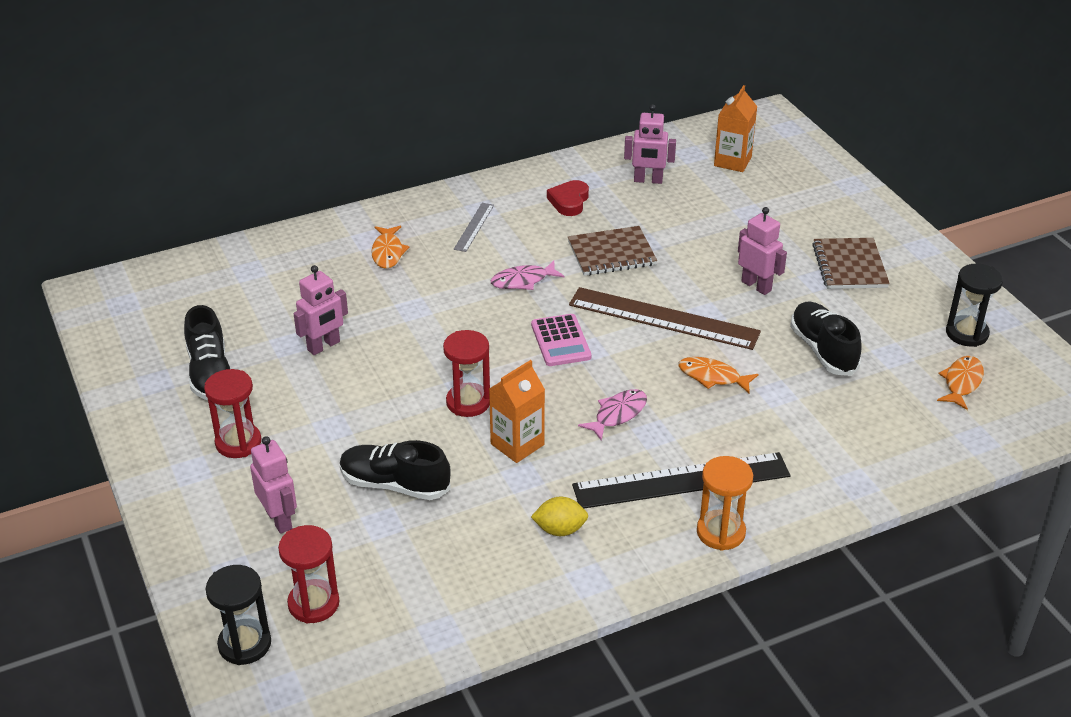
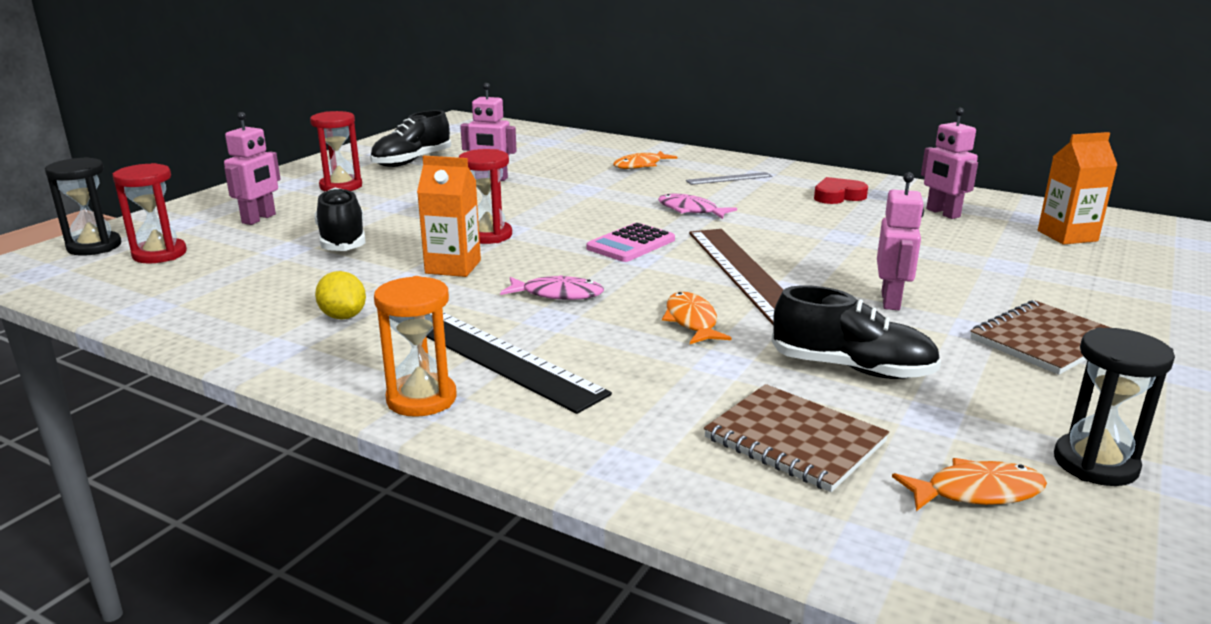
camera: 55 degrees right, 15 degrees down
(611, 253) = (799, 229): brown notebook -> brown notebook (794, 440)
(823, 350) = (852, 368): black shoe -> black shoe turned 75 degrees clockwise

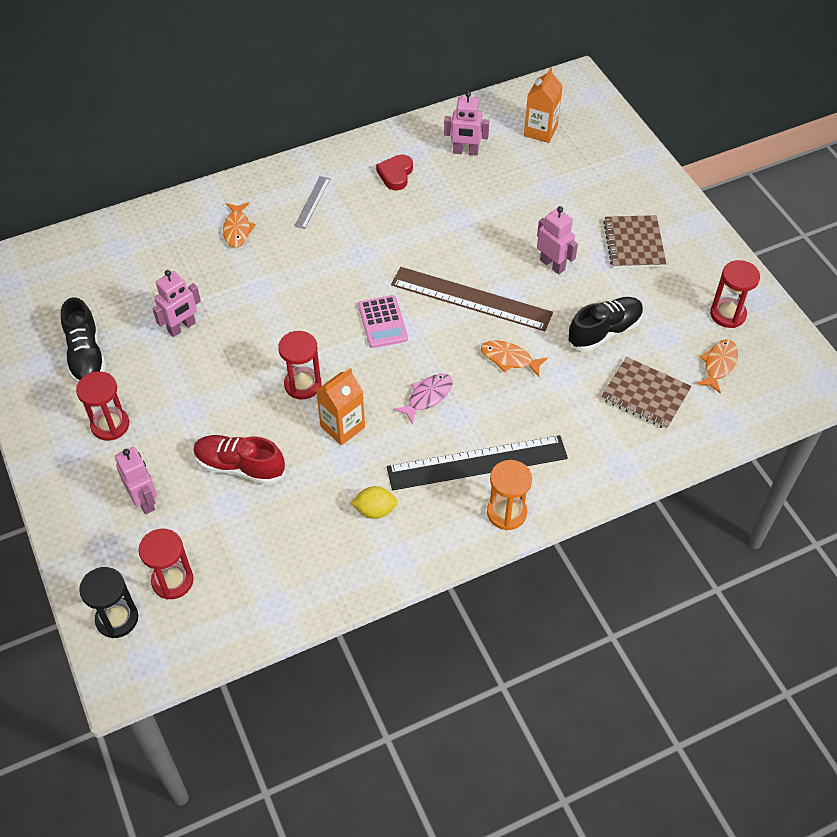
camera: 55 degrees left, 30 degrees up
(342, 240) = (240, 466): black shoe -> red shoe
(690, 210) = (353, 259): pink fish -> none
(794, 440) = (645, 395): brown notebook -> brown notebook turned 45 degrees clockwise
(1095, 464) = (728, 314): black hourglass -> red hourglass

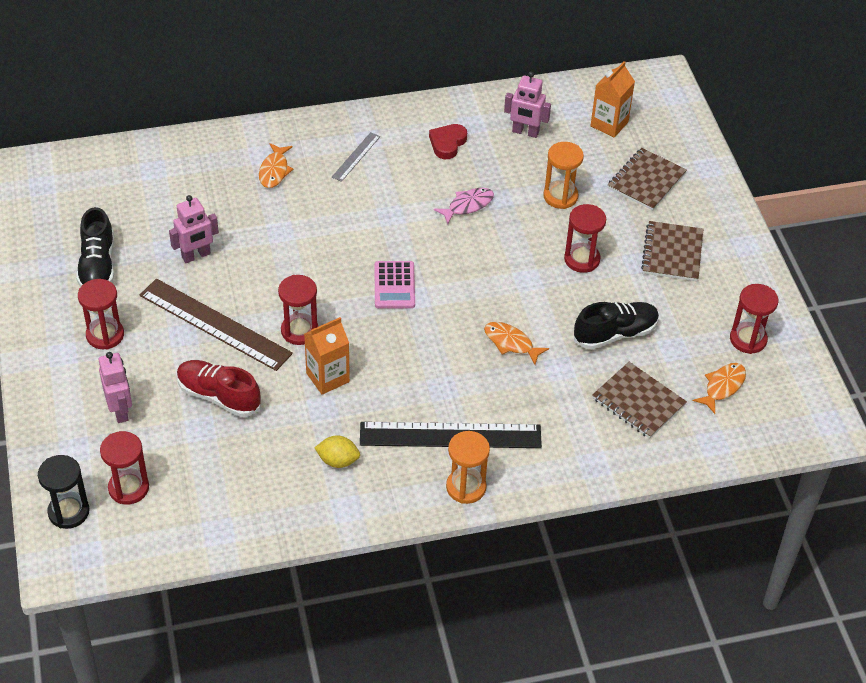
camera: 10 degrees right, 5 degrees down
(427, 397) = (419, 364): pink fish -> pink fish (468, 205)
(471, 299) = (489, 278): brown ruler -> brown ruler (215, 324)
(515, 207) = (560, 196): none -> orange hourglass
(552, 265) = (582, 259): pink robot -> red hourglass
(590, 179) = (646, 181): none -> brown notebook

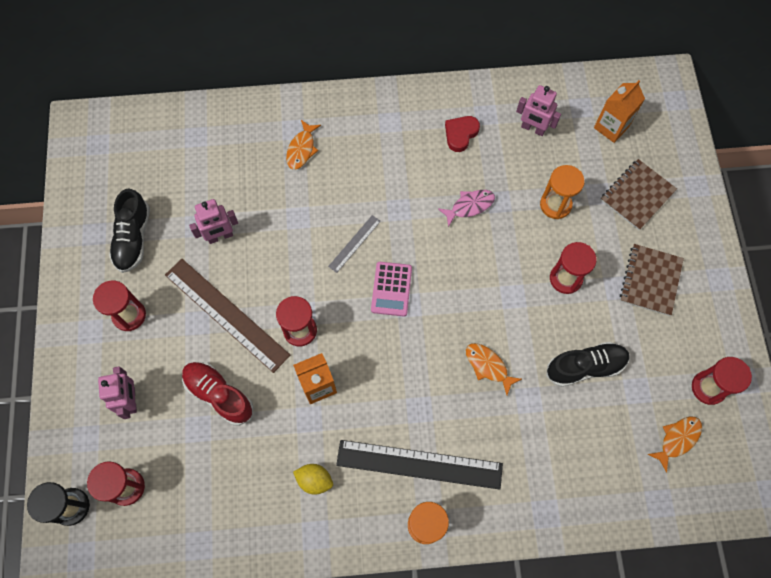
camera: 10 degrees right, 20 degrees up
(356, 156) = (376, 141): grey ruler -> grey ruler (354, 243)
(638, 402) = (596, 447): brown notebook -> none

